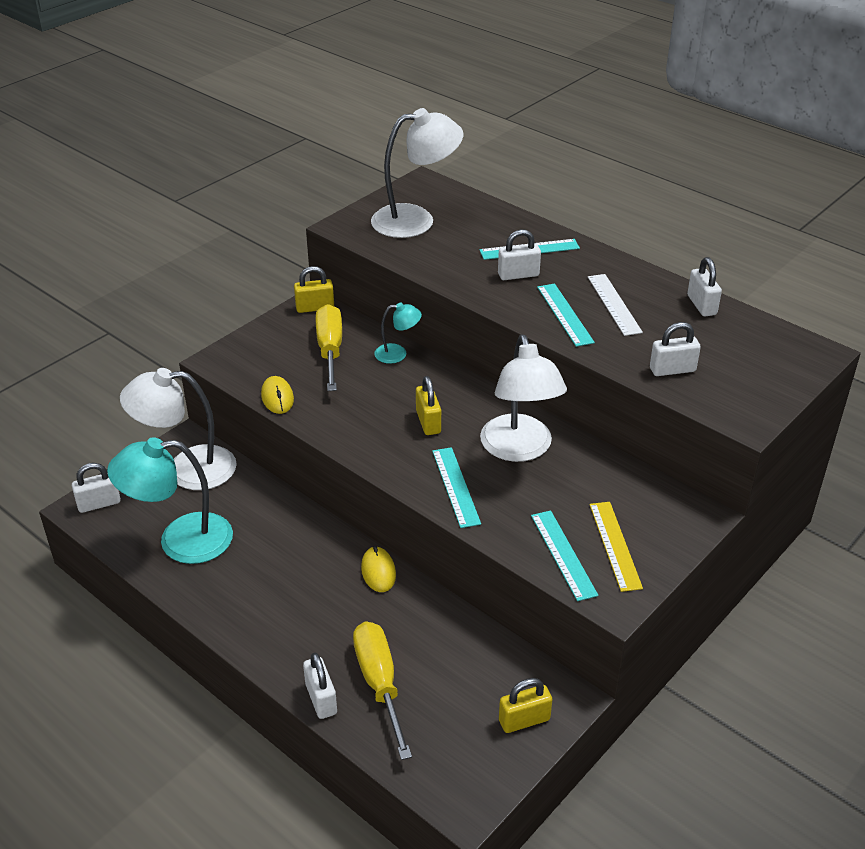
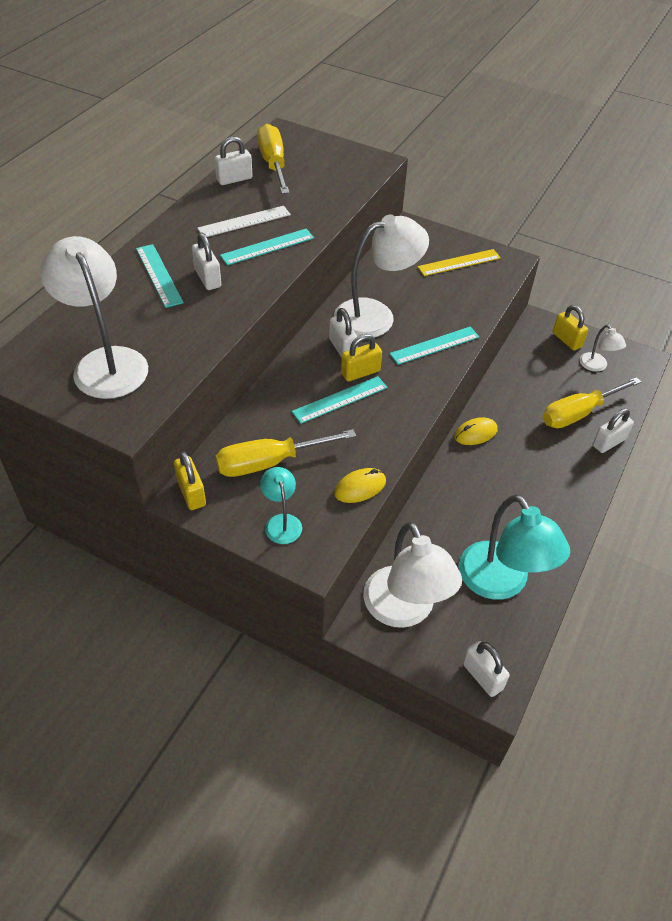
camera: 105 degrees left, 10 degrees up
(397, 354) = (263, 409): turquoise lamp -> turquoise lamp (281, 522)
(462, 738) = (596, 366): none -> white lamp
(563, 554) = (479, 285): turquoise ruler -> turquoise ruler (340, 399)
(672, 370) = (329, 191): white padlock -> white padlock (342, 348)
(736, 336) = (273, 164): none -> yellow screwdriver

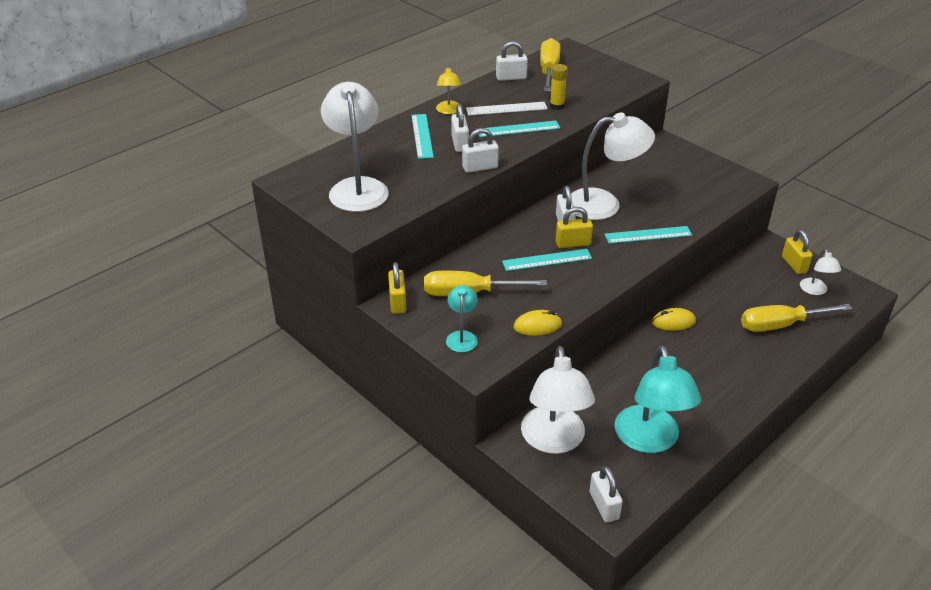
camera: 20 degrees right, 10 degrees down
(178, 235) = (449, 111): none -> yellow lamp
(299, 209) = (557, 106): none -> yellow glue stick
(459, 262) = (698, 176): yellow ruler -> none
(608, 442) = (801, 354): white padlock -> white padlock (480, 167)

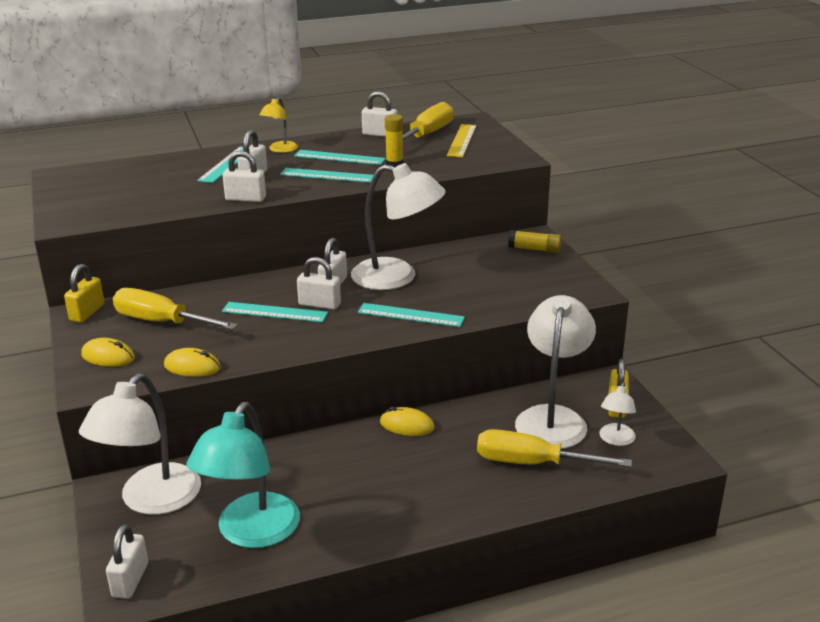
camera: 25 degrees right, 10 degrees down
(357, 187) = (111, 192): white lamp -> white lamp (552, 418)
(462, 336) = (108, 356): turquoise lamp -> yellow mouse
(506, 108) = (339, 157): white ruler -> turquoise ruler
(573, 243) = (319, 304): yellow padlock -> white padlock
(581, 71) = (461, 140): none -> yellow ruler
(676, 154) = (534, 249): none -> yellow glue stick

